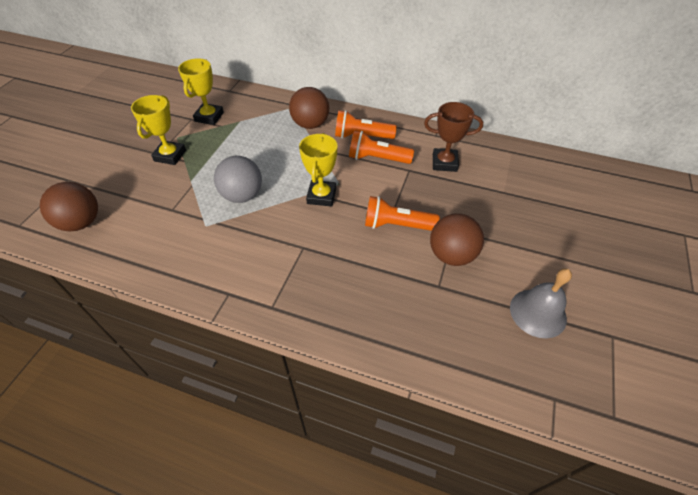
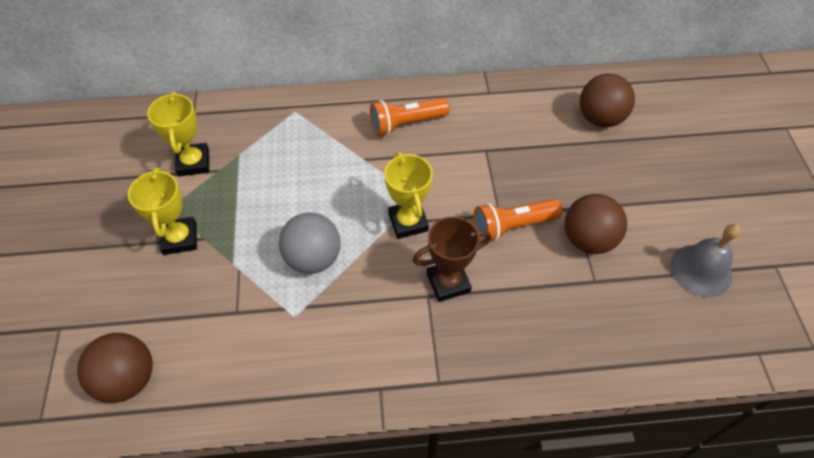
camera: 25 degrees left, 5 degrees up
(310, 124) = (334, 128): brown ball -> brown ball (600, 118)
(377, 158) = (442, 148): orange flashlight -> none
(444, 163) = (519, 126): brown trophy -> brown trophy (448, 283)

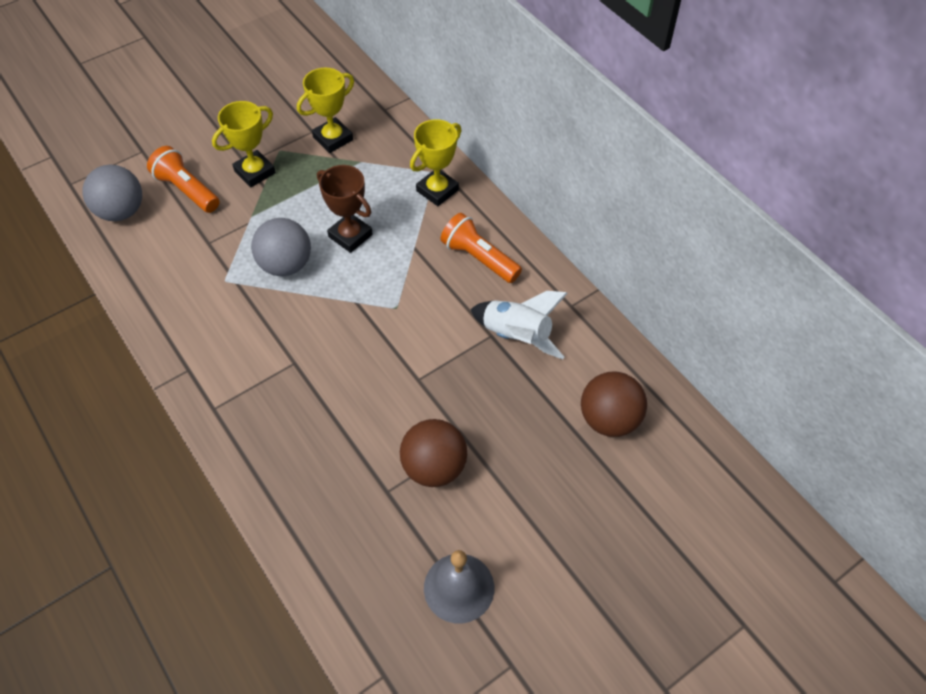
camera: 60 degrees right, 0 degrees up
(128, 379) = (121, 211): brown ball -> grey ball
(408, 222) = (364, 312): yellow trophy -> yellow trophy (437, 190)
(448, 283) = (316, 372): brown trophy -> brown trophy (350, 236)
(496, 135) = (517, 336): none -> white rocket
(512, 226) = (410, 396): orange flashlight -> orange flashlight (187, 190)

